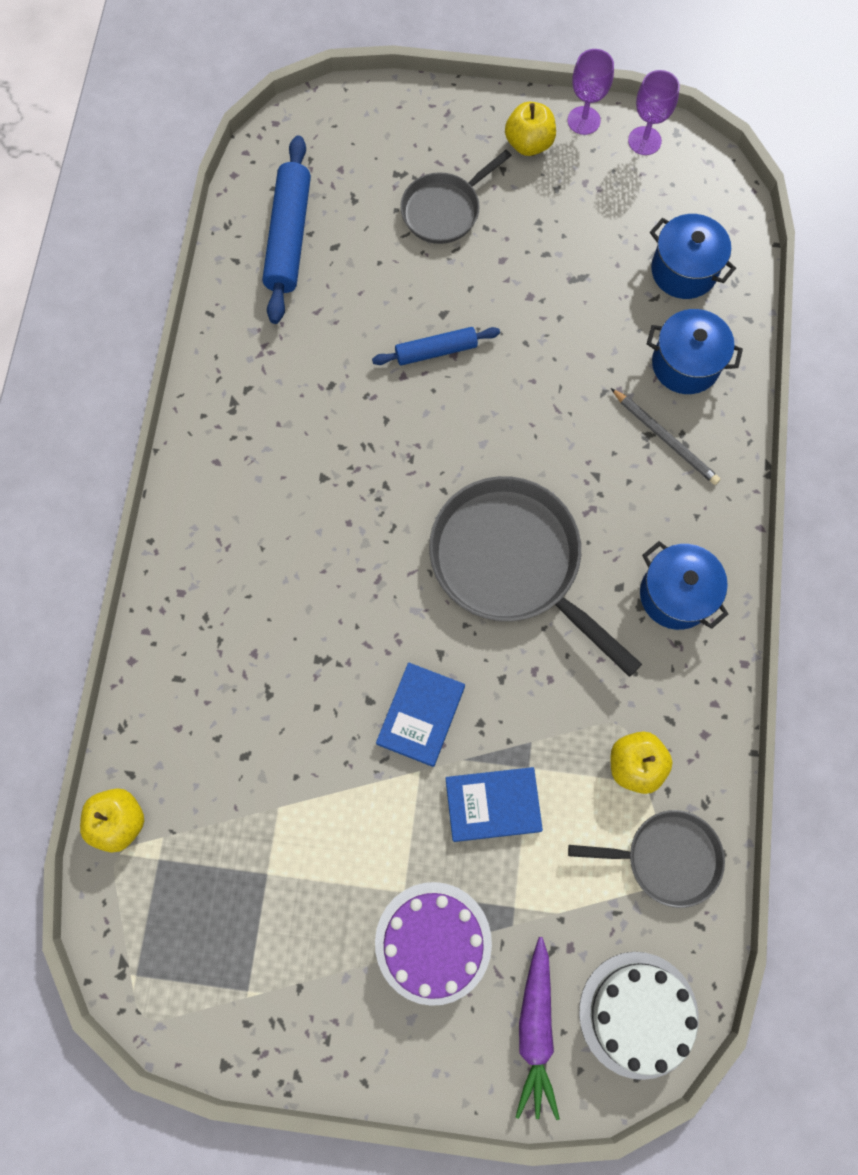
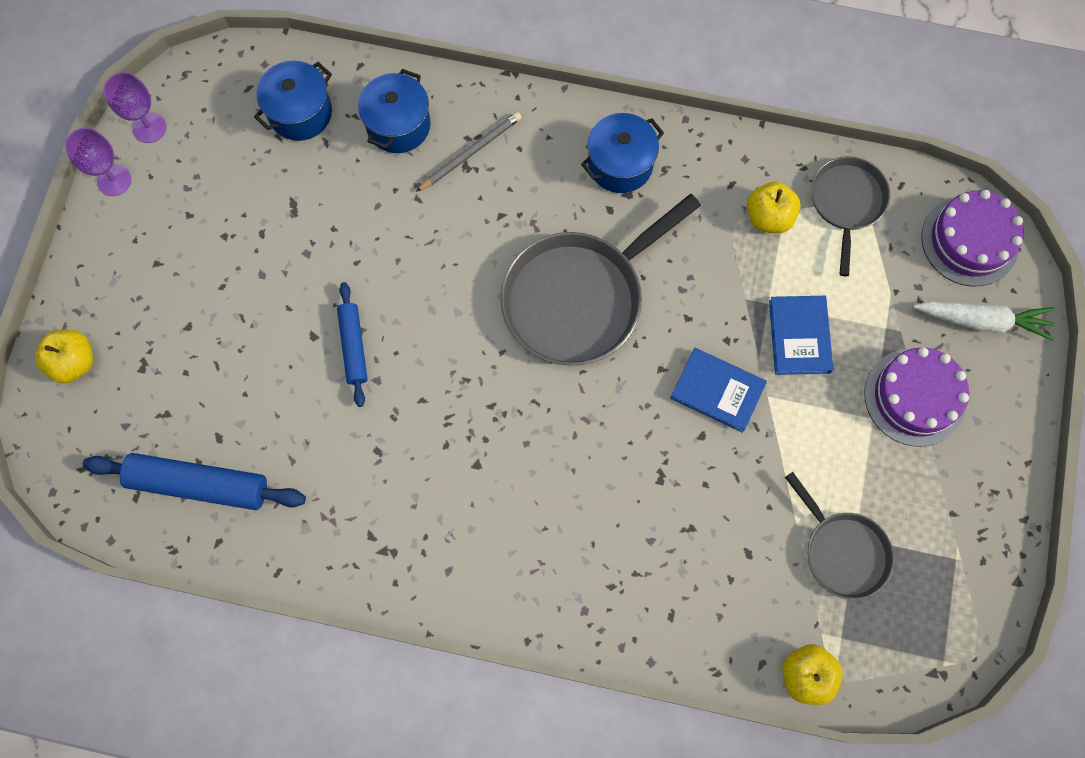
camera: 85 degrees left, 0 degrees up
(444, 210) = (194, 324): grey pan -> grey pan (842, 551)
(528, 144) = (131, 235): yellow apple -> yellow apple (74, 362)
(535, 1029) = (982, 321): purple carrot -> white carrot
(638, 1014) = (970, 241): white cake -> purple cake

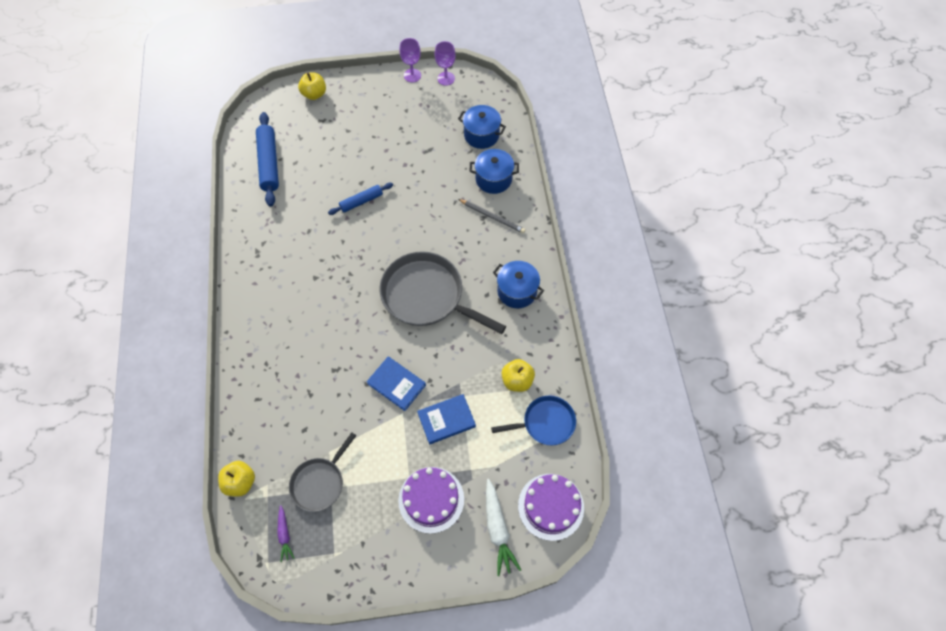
camera: 70 degrees right, 10 degrees down
(717, 391) = (396, 384): blue book -> blue book turned 60 degrees counterclockwise
(847, 203) = (545, 423): grey pan -> blue pan
(909, 625) = (285, 535): none -> purple carrot

